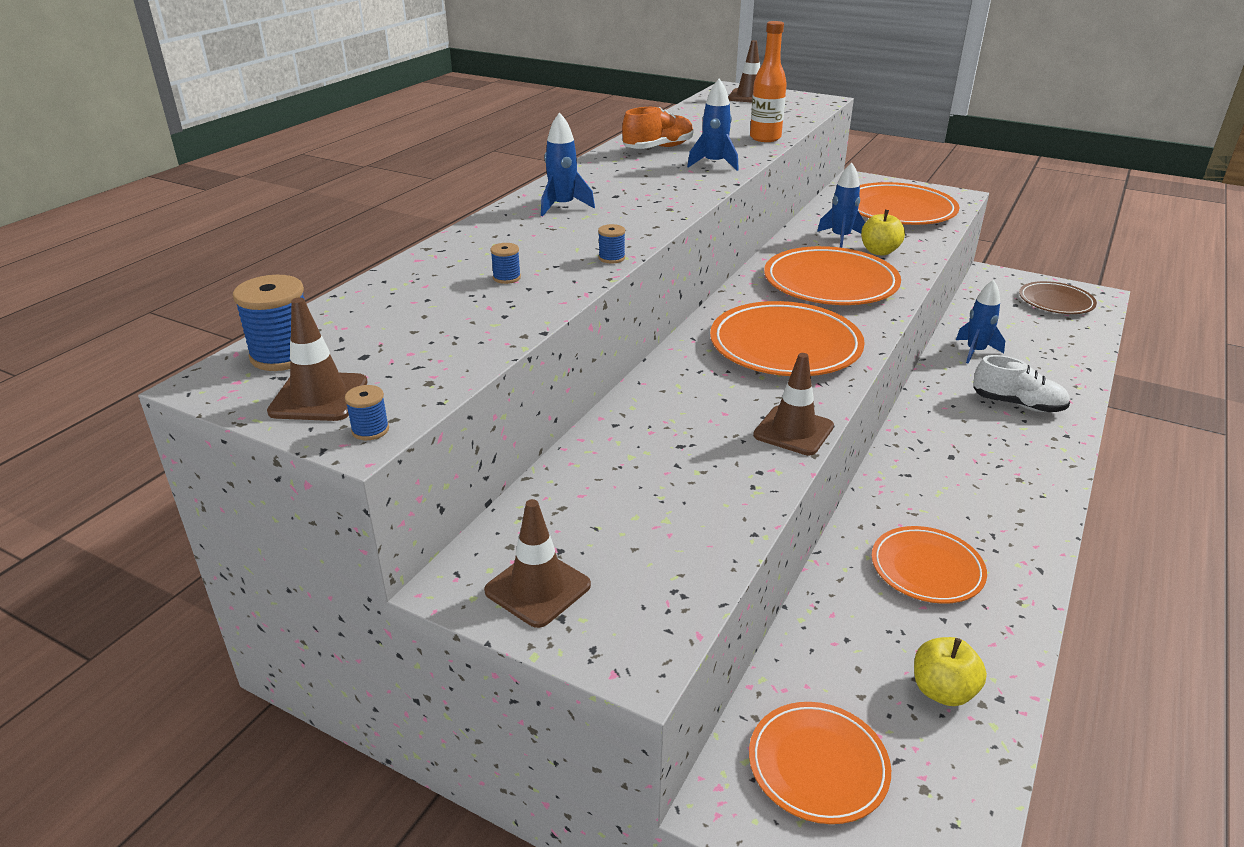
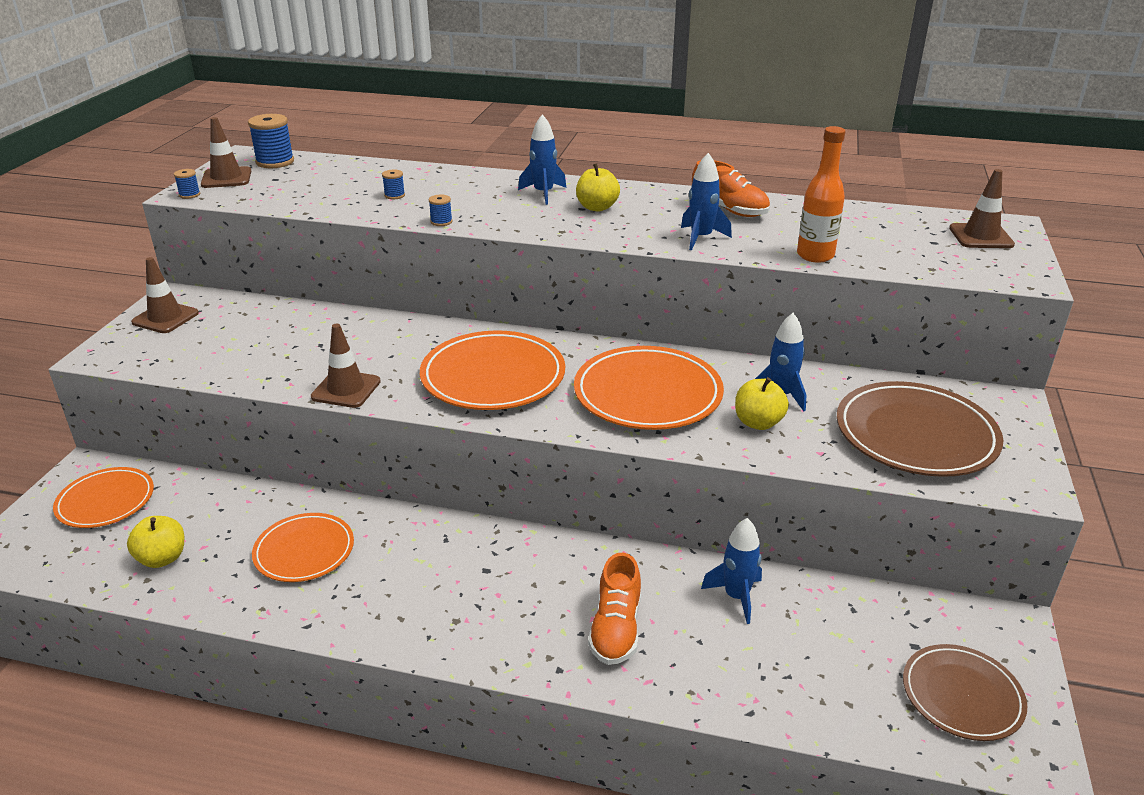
camera: 75 degrees right, 0 degrees up
(618, 189) = (597, 207): none -> yellow apple
(898, 210) = (915, 435): orange plate -> brown plate
(1017, 404) = (616, 629): white shoe -> orange shoe

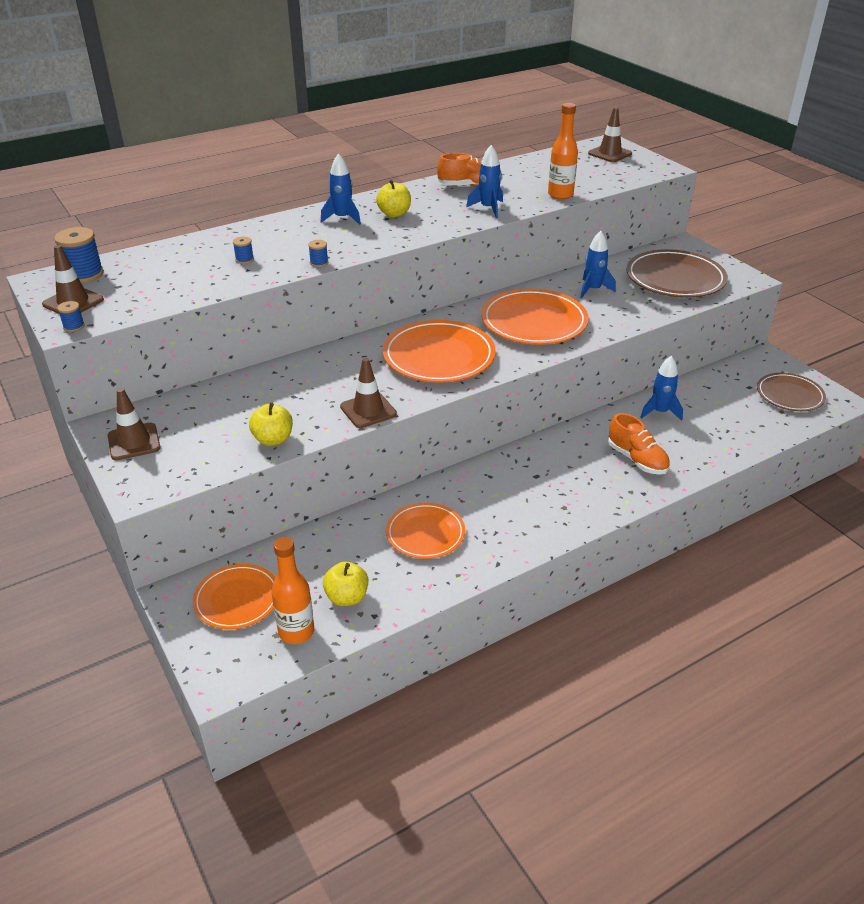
camera: 45 degrees left, 5 degrees up
(89, 557) = (296, 632): none -> orange bottle
(758, 423) = (607, 308): yellow apple -> yellow apple (273, 439)

